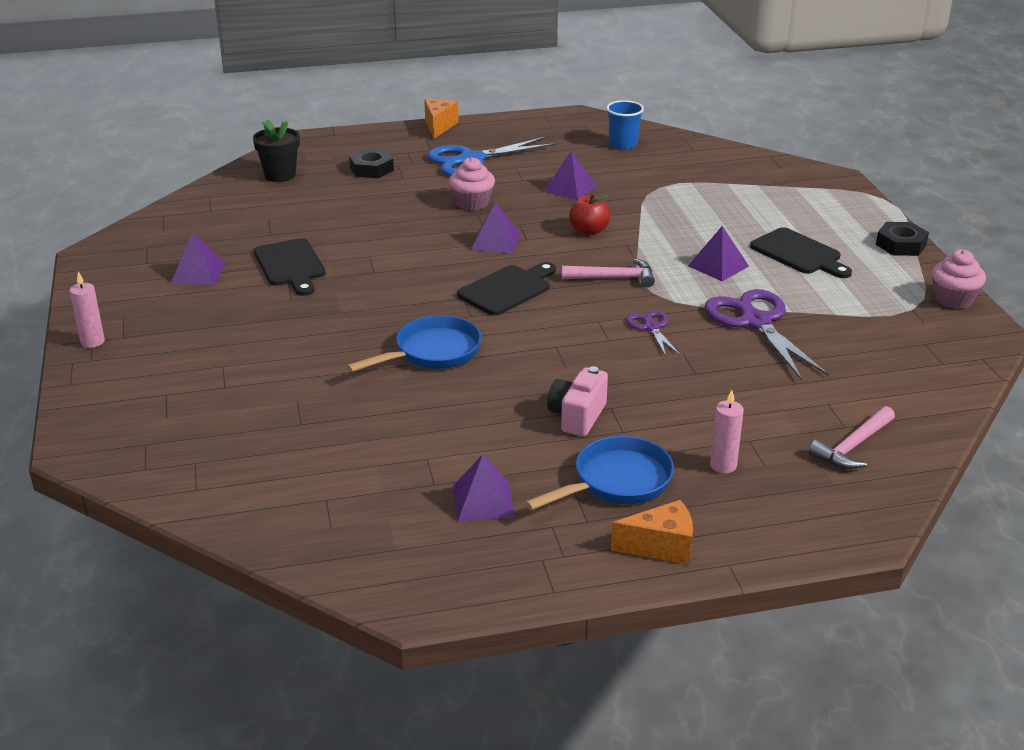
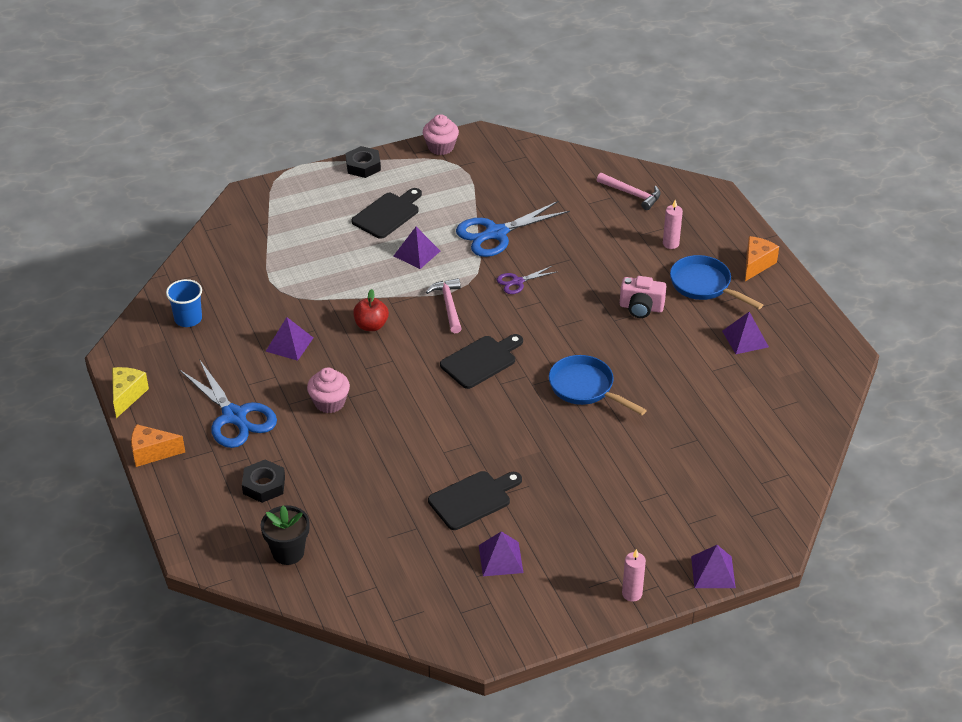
camera: 100 degrees left, 10 degrees up
(495, 241) = (401, 378): purple pyramid -> purple pyramid (713, 572)
(507, 289) = (481, 361): black cutting board -> black cutting board turned 105 degrees clockwise
(519, 118) = (127, 396): none -> yellow cheese
(661, 547) = (756, 264): orange cheese -> orange cheese turned 45 degrees clockwise
(756, 322) = (496, 233): purple scissors -> blue scissors

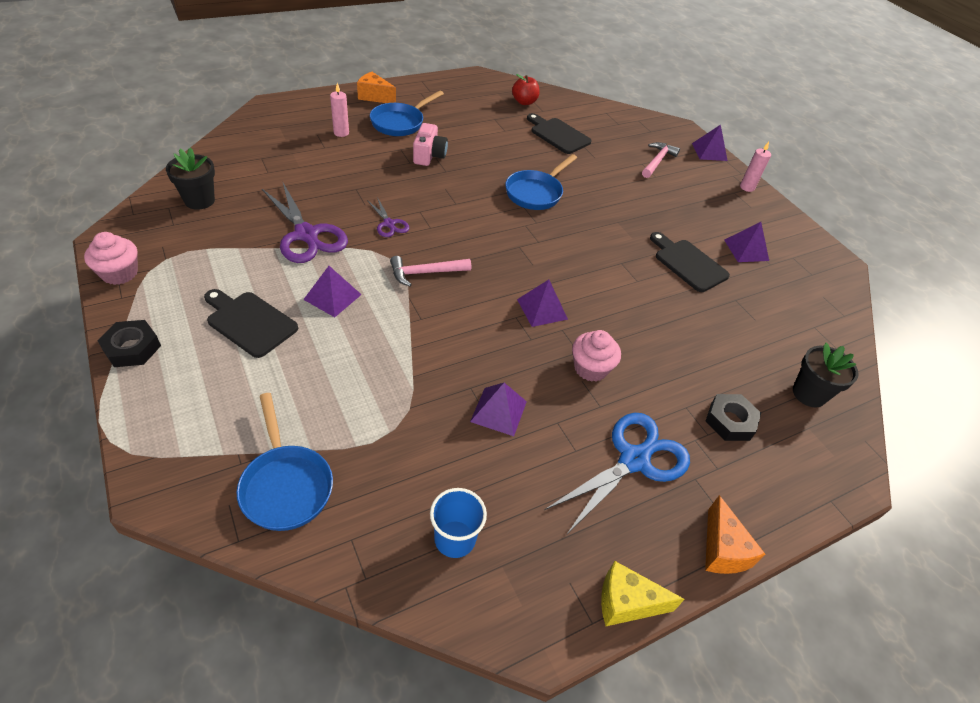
camera: 100 degrees left, 5 degrees up
(240, 244) = (285, 485): none -> blue pan
(371, 325) = (460, 335): red apple -> red apple (524, 102)
(481, 361) = (509, 253): black cutting board -> black cutting board (558, 135)
(496, 233) = (306, 235): blue scissors -> purple scissors
(537, 171) = (199, 200): none -> black flower pot
(632, 194) = (260, 146): pink hammer -> pink hammer (657, 161)
(745, 339) = (466, 112): purple pyramid -> purple pyramid (542, 309)

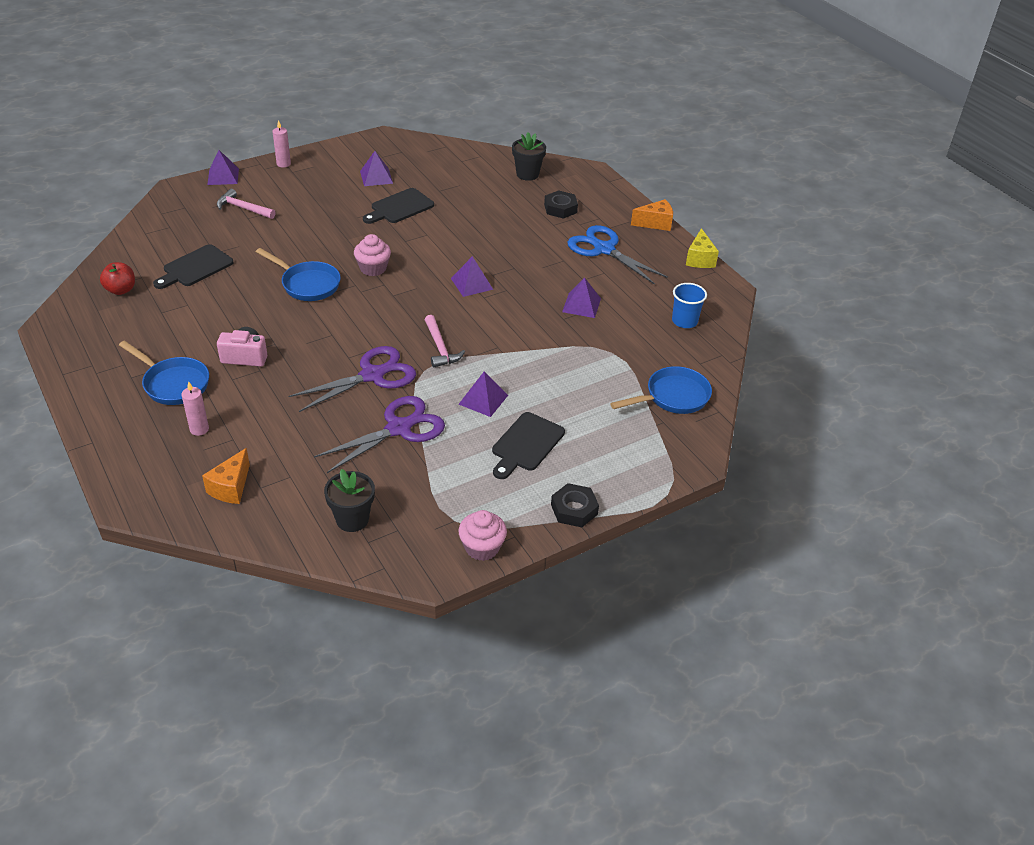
camera: 90 degrees left, 5 degrees down
(374, 97) = (107, 411): orange cheese -> orange cheese (231, 487)
(389, 224) = (372, 375): purple scissors -> purple scissors, size x1.96
(590, 368) = (529, 262): pink cupcake -> pink cupcake (373, 268)

